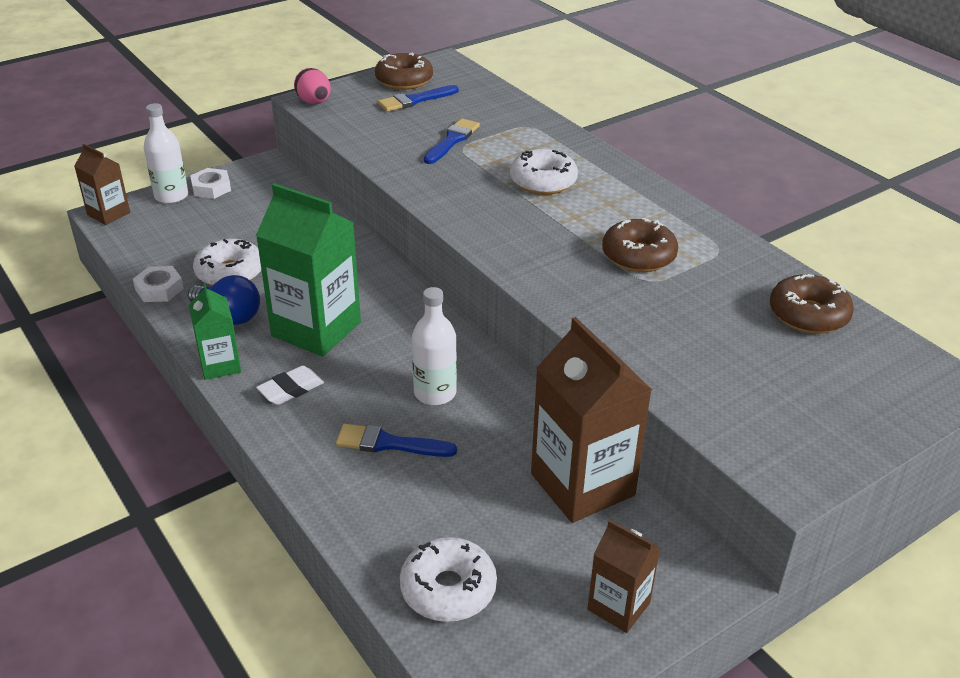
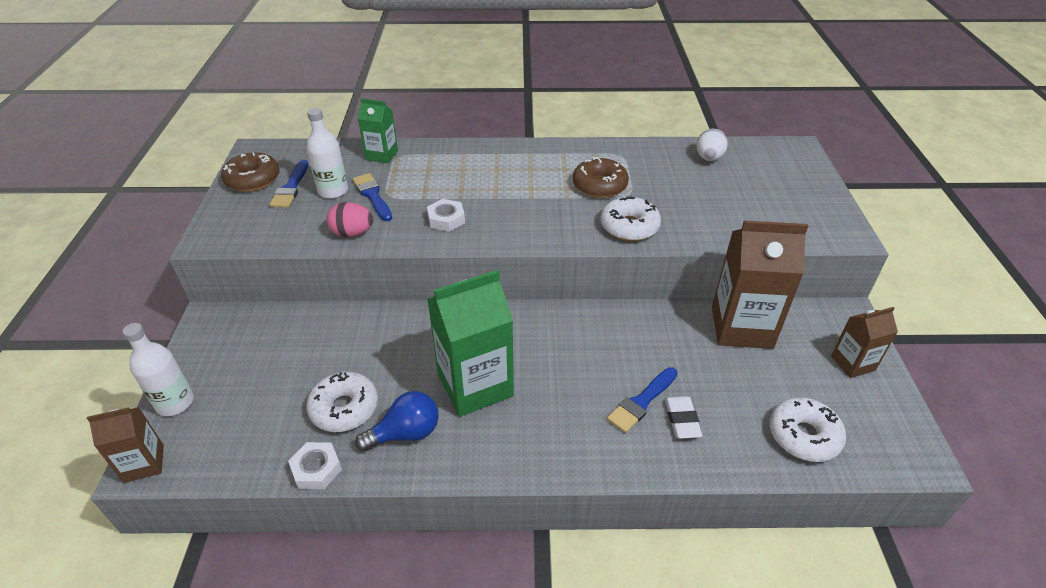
camera: 55 degrees left, 5 degrees up
(211, 188) = (198, 369): white nut -> white nut (446, 219)
(220, 365) = (468, 466): green carton -> green carton (382, 155)
(291, 389) = (537, 432): white eraser -> white eraser (682, 419)
(314, 102) = (218, 238): pink egg -> pink egg (352, 233)
(435, 393) = (605, 353): white bottle -> white bottle (333, 191)
(543, 181) = (475, 182): white donut -> white donut (629, 227)
(808, 315) = (708, 158): brown donut -> white egg

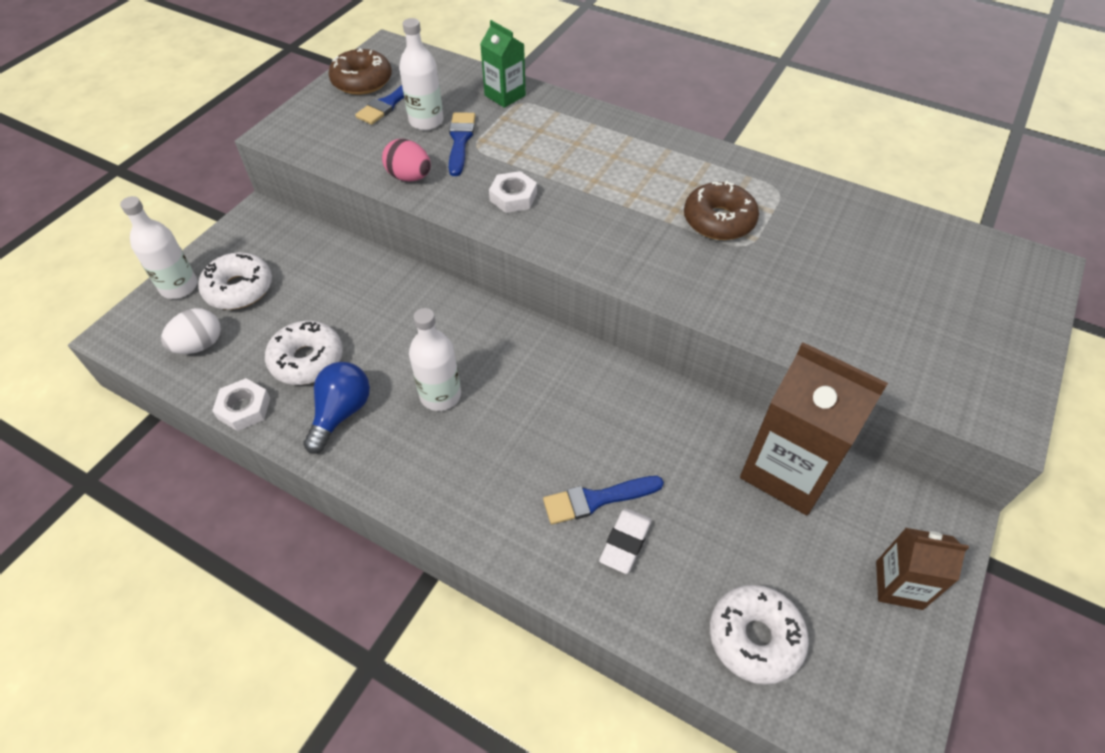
camera: 30 degrees right, 10 degrees up
(144, 463) = (121, 333): brown carton -> none
(405, 433) = (341, 413): blue light bulb -> blue light bulb turned 75 degrees counterclockwise
(475, 385) = (440, 395): green carton -> white bottle
(629, 227) = (711, 287): white donut -> white donut (239, 289)
(708, 158) = (893, 235): white egg -> white egg (199, 345)

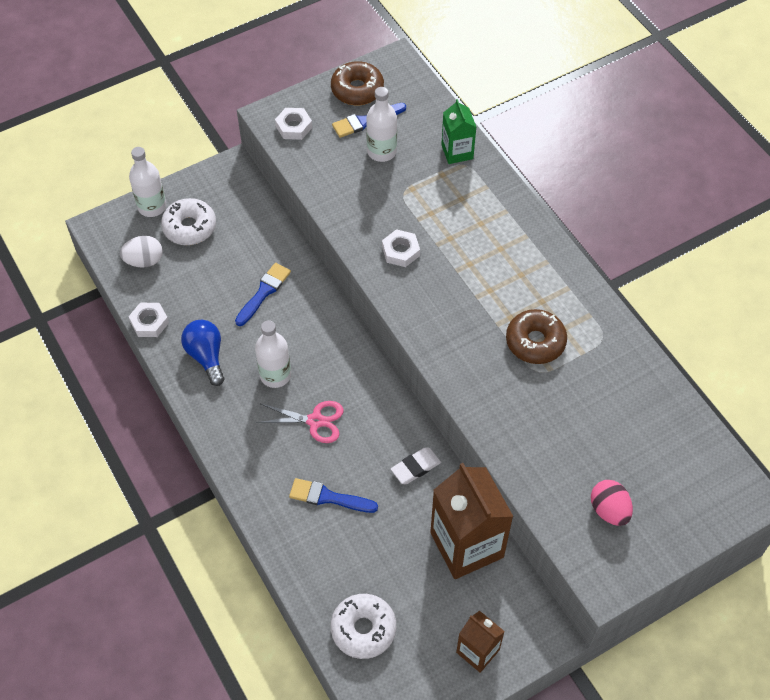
camera: 30 degrees right, 5 degrees up
(307, 360) = (205, 306): white donut -> none
(313, 133) = (294, 127): none -> white nut
(341, 413) = (206, 356): blue light bulb -> blue light bulb turned 75 degrees counterclockwise
(409, 177) = (338, 199): pink egg -> pink egg (609, 510)
(460, 141) = (395, 182): blue brush -> blue brush (264, 292)
(521, 422) = (315, 421): none -> pink scissors
(625, 542) = (327, 533): white eraser -> white eraser (415, 467)

